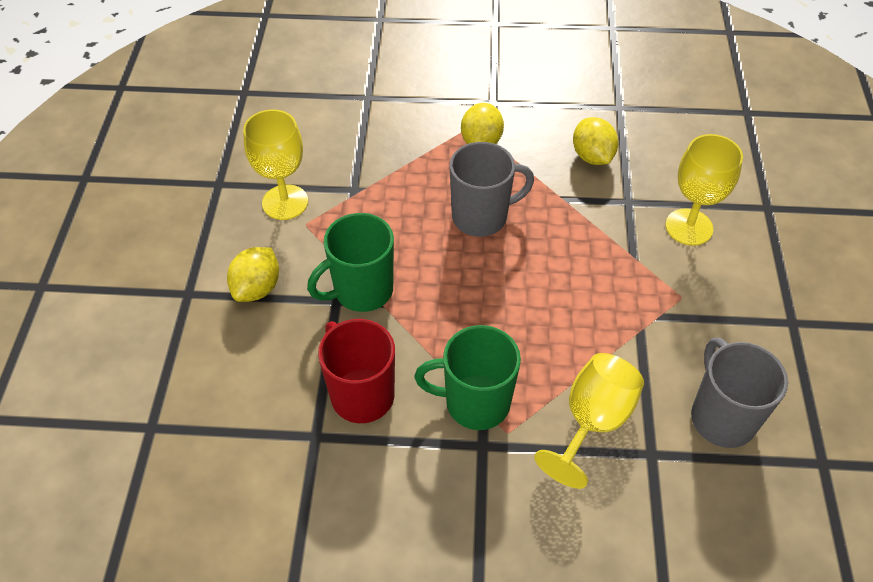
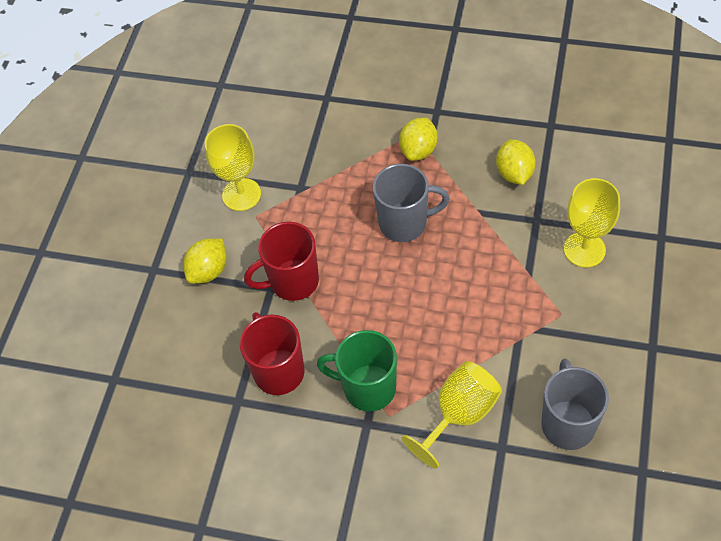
camera: 15 degrees right, 5 degrees up
(361, 291) = (292, 281): green mug -> red mug

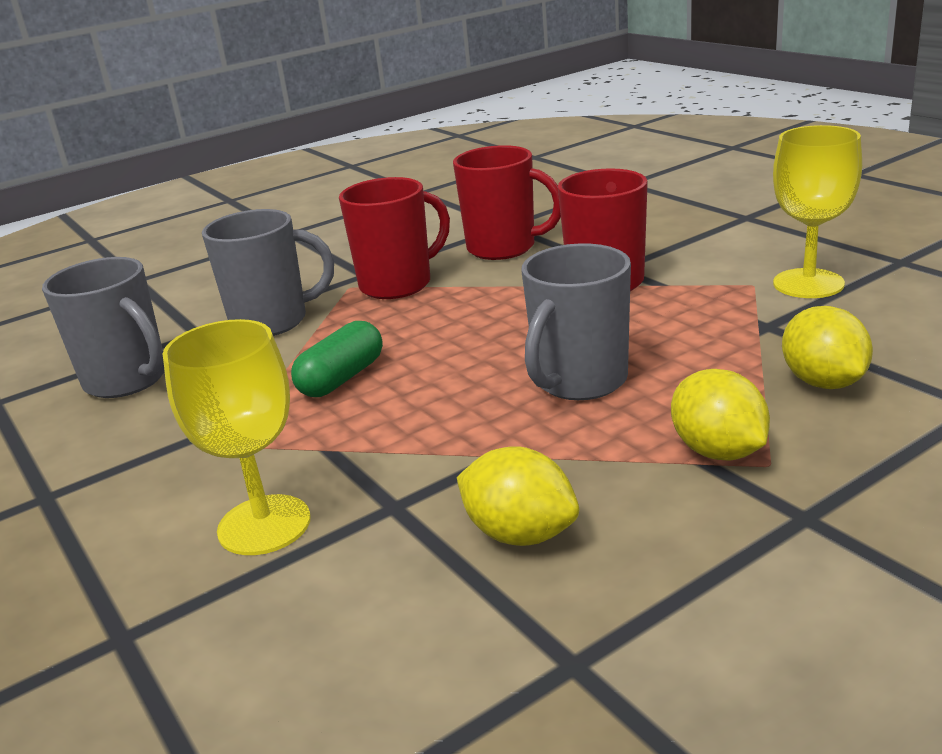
camera: 130 degrees right, 30 degrees down
(209, 271) = (699, 242): yellow lemon -> yellow lemon (823, 382)
(367, 388) = (398, 284): green mug -> red mug
(459, 414) = (272, 322): yellow goblet -> grey mug
(479, 319) = (342, 378): none -> green capsule

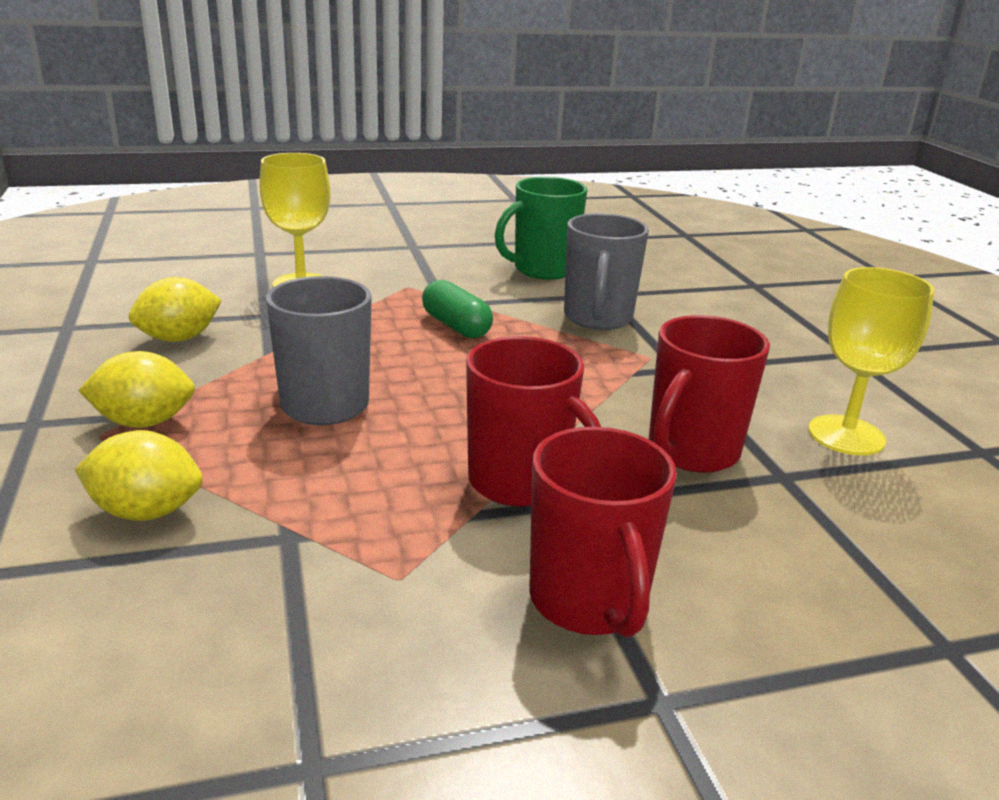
camera: 105 degrees right, 0 degrees up
(127, 380) = (542, 270): grey mug -> green mug
(398, 284) = (631, 377): red mug -> red mug (589, 602)
(808, 284) = (347, 622): yellow goblet -> yellow goblet (846, 435)

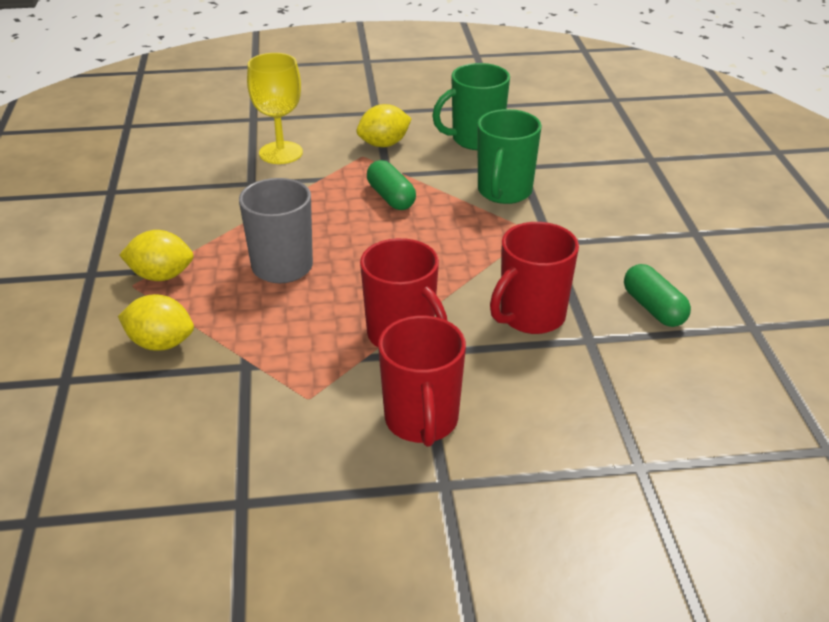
camera: 10 degrees right, 10 degrees up
(179, 338) = (187, 204): yellow lemon -> yellow lemon (384, 144)
(597, 318) = (504, 192): grey mug -> green mug
(846, 435) = (653, 308): yellow goblet -> green capsule

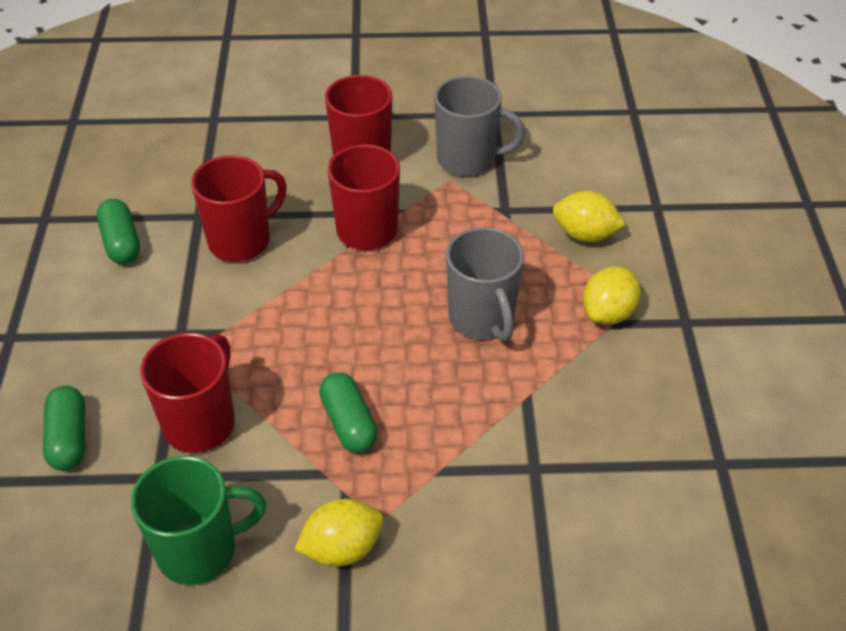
camera: 175 degrees left, 10 degrees up
(161, 276) = (608, 313): yellow lemon -> yellow lemon turned 60 degrees counterclockwise
(281, 153) = (499, 537): yellow goblet -> none
(284, 426) = (468, 159): none -> grey mug
(504, 192) = (201, 423): green mug -> red mug
(597, 180) = (69, 438): none -> green capsule

